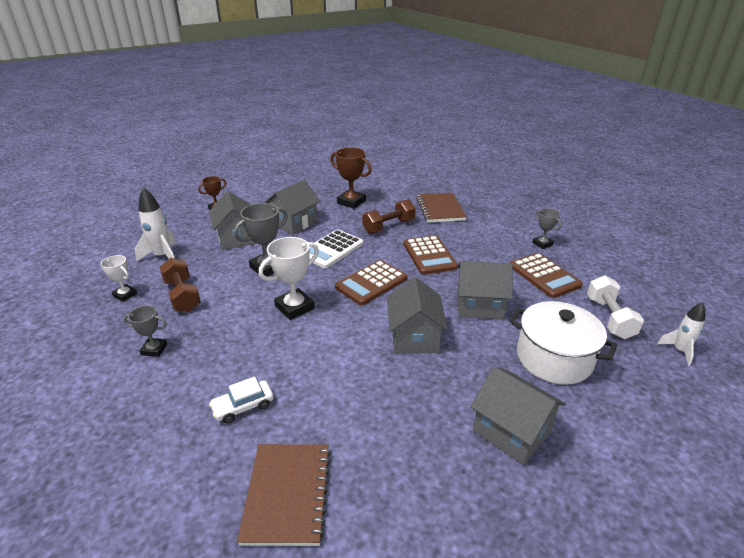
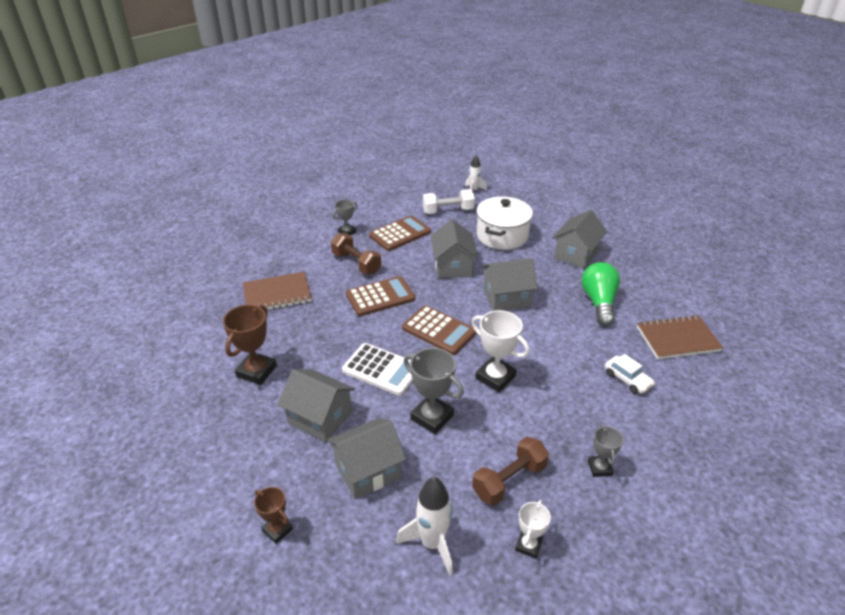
camera: 100 degrees left, 5 degrees up
(388, 226) = (322, 330): brown dumbbell -> brown dumbbell (356, 263)
(390, 424) = (599, 302): none -> green light bulb

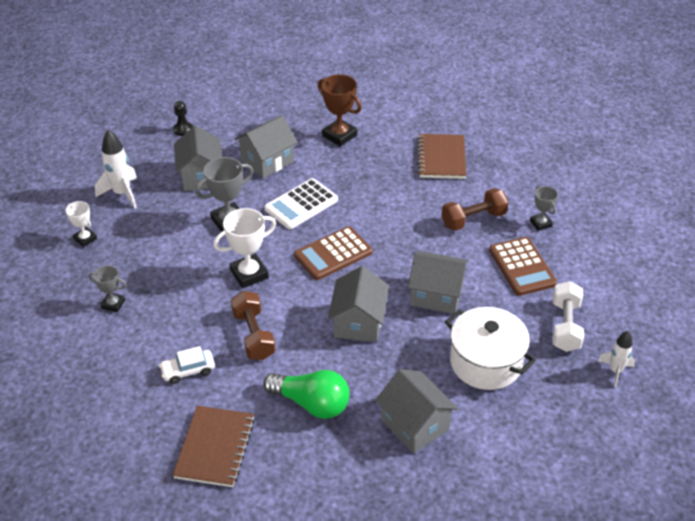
camera: 110 degrees right, 5 degrees up
(277, 530) = (183, 130): brown trophy -> black pawn
(380, 297) = (406, 225): brown calculator -> none
(509, 480) = (141, 246): brown dumbbell -> brown dumbbell (253, 335)

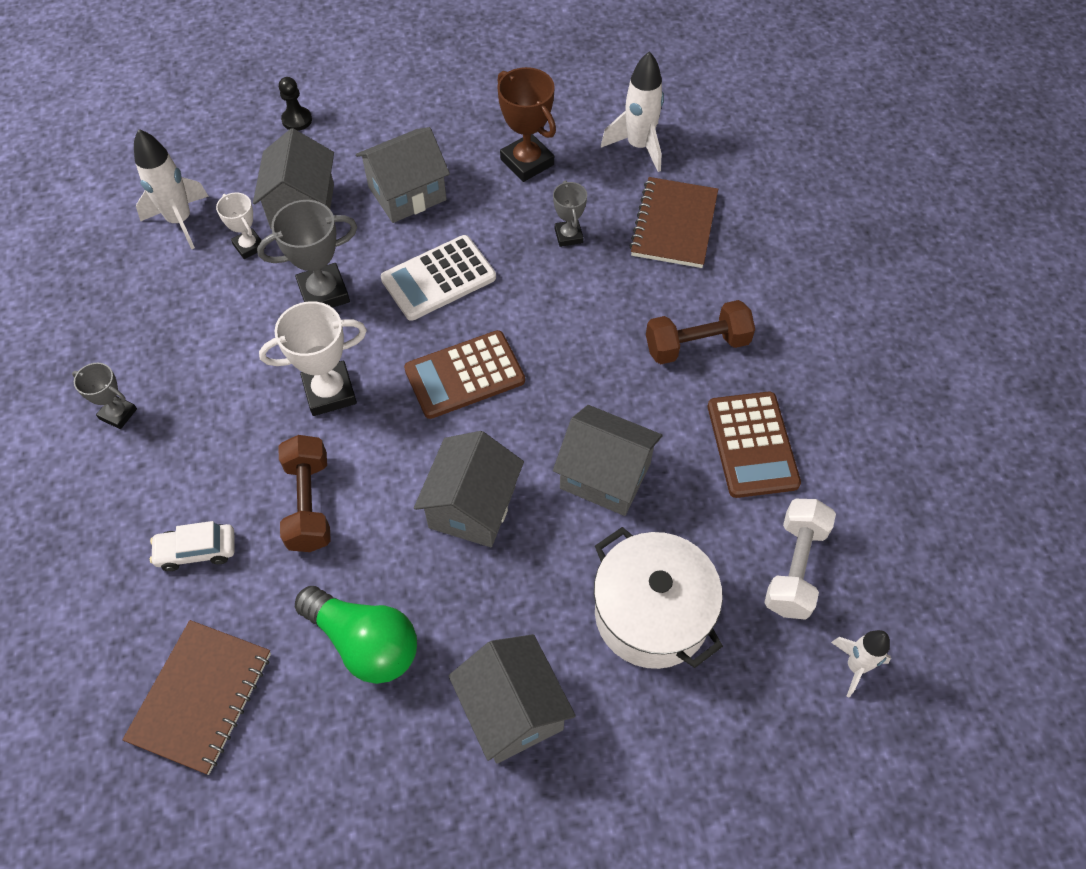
camera: 10 degrees right, 15 degrees up
(85, 239) = (107, 292): white trophy -> white trophy (249, 246)
(407, 119) = (638, 146): none -> white rocket
(540, 223) = (801, 368): grey trophy -> grey trophy (568, 236)

